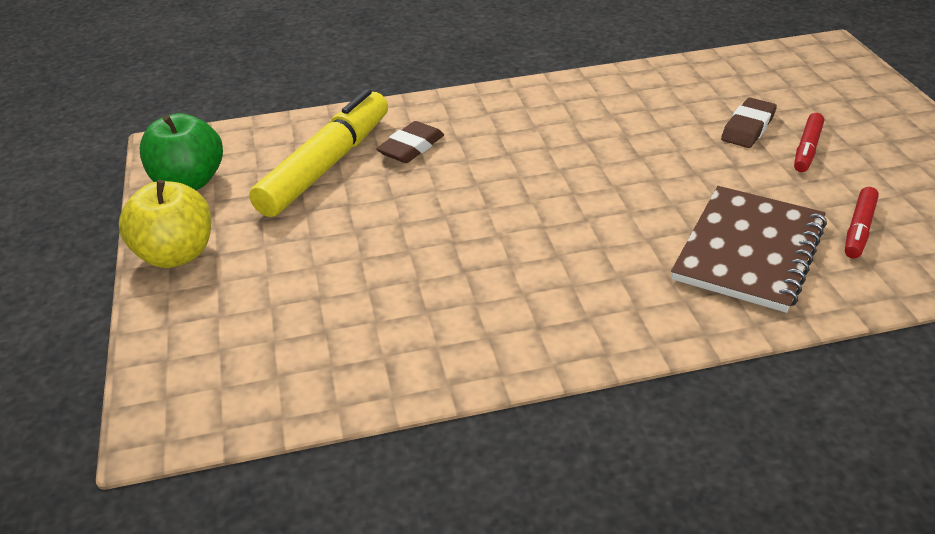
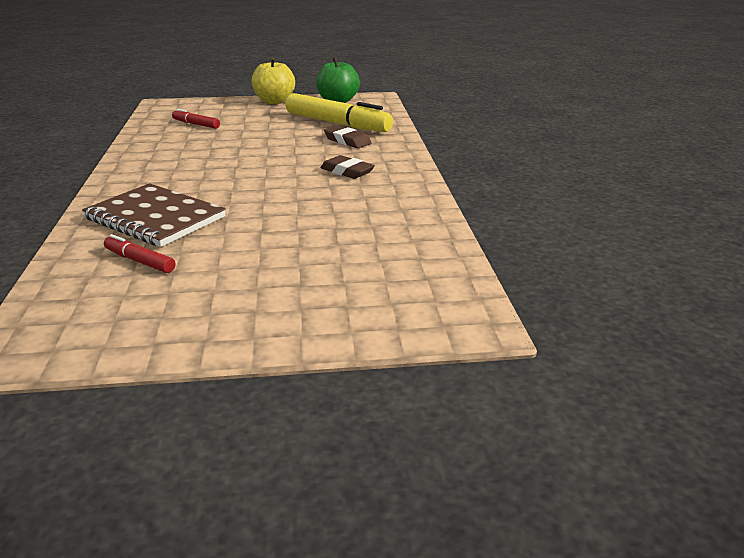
camera: 95 degrees right, 10 degrees down
(748, 128) = (315, 245): brown eraser -> brown eraser (347, 171)
(807, 149) = (265, 264): red marker -> red marker (196, 124)

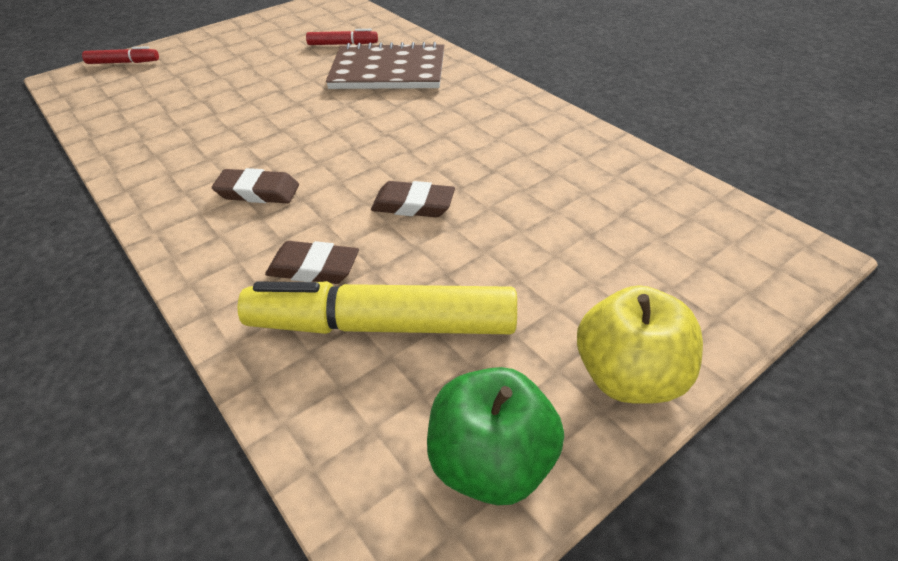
camera: 150 degrees right, 15 degrees up
(196, 124) = (612, 214): red marker -> red marker (123, 62)
(273, 147) = (413, 204): none -> brown eraser

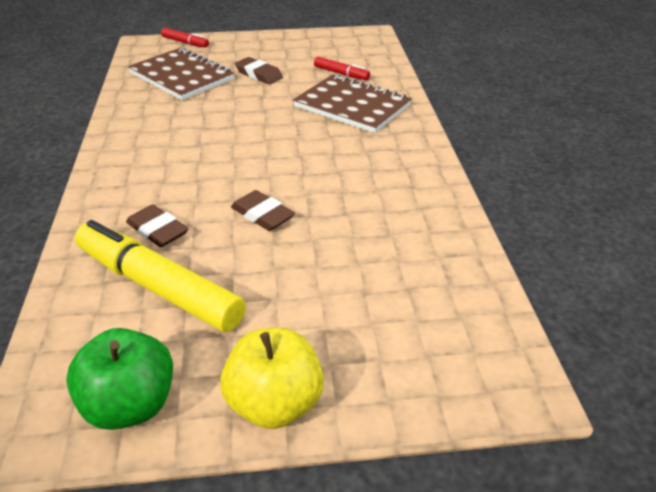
camera: 30 degrees right, 5 degrees down
(159, 99) = (181, 76): none -> brown notebook
(258, 192) = (176, 164): brown eraser -> brown eraser (259, 74)

